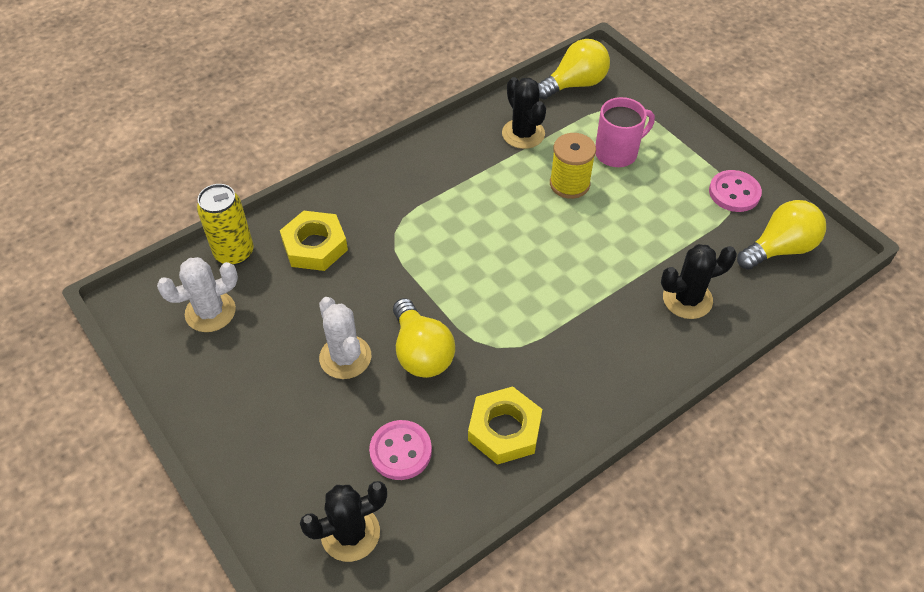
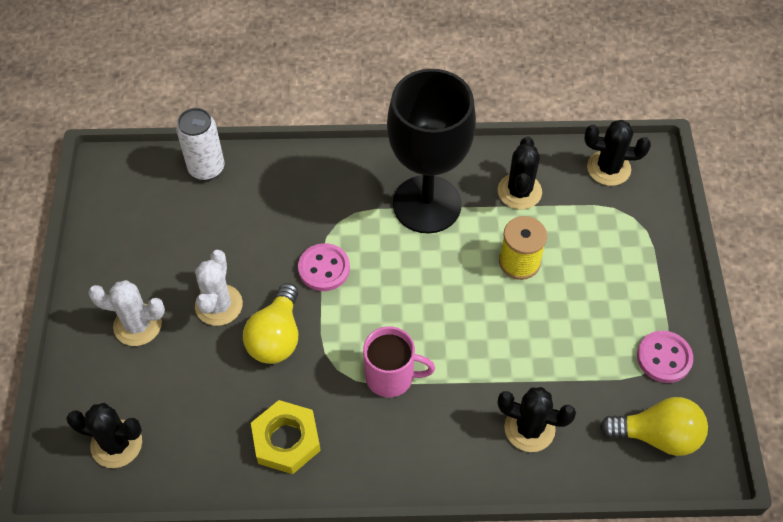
camera: 35 degrees right, 5 degrees up
(210, 312) = (154, 208): white cactus -> white cactus (137, 325)
(234, 253) = (206, 168): yellow can -> white can
(315, 246) = (269, 197): yellow nut -> none
(400, 451) = (198, 406): pink button -> pink button (324, 268)
(458, 180) = (427, 204): none -> black goblet
(575, 84) = (608, 168): yellow light bulb -> black cactus
(617, 153) = (588, 257): pink mug -> pink mug (391, 376)

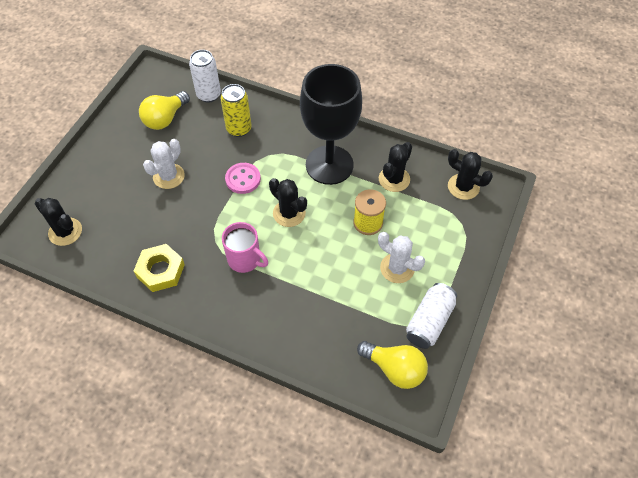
camera: 25 degrees right, 0 degrees up
(137, 325) = (116, 169): white cactus -> white cactus (397, 268)
(276, 337) = (191, 208): yellow light bulb -> yellow light bulb (165, 119)
(277, 201) = (239, 129): none -> yellow can
(529, 428) = (312, 328): black cactus -> black cactus (289, 213)
(664, 358) = (429, 321): pink button -> white can

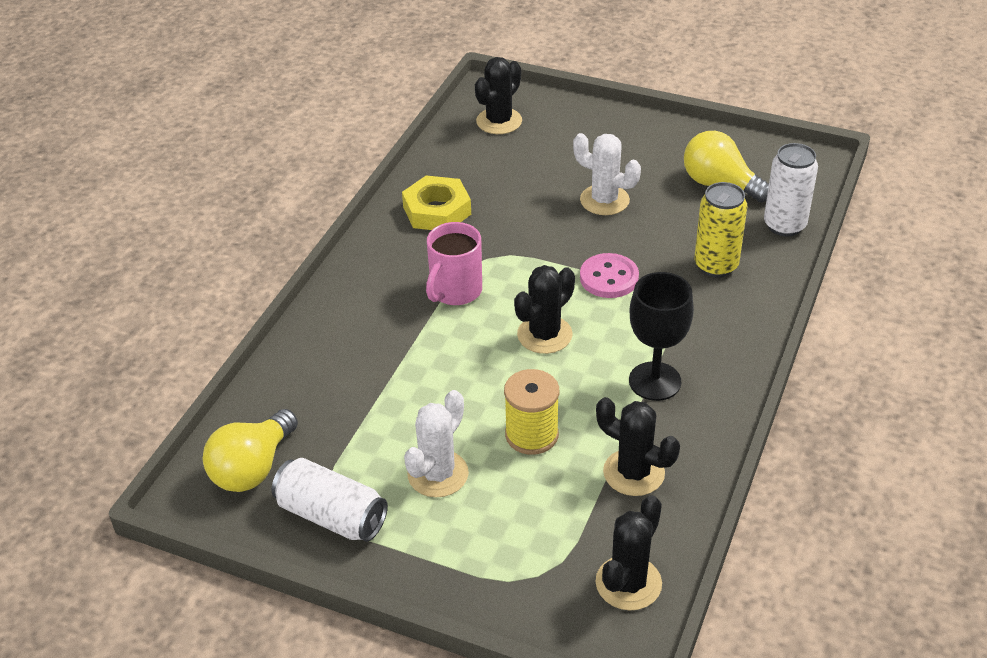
camera: 90 degrees right, 15 degrees down
(329, 165) = (655, 381): black goblet -> black goblet, size x0.59

